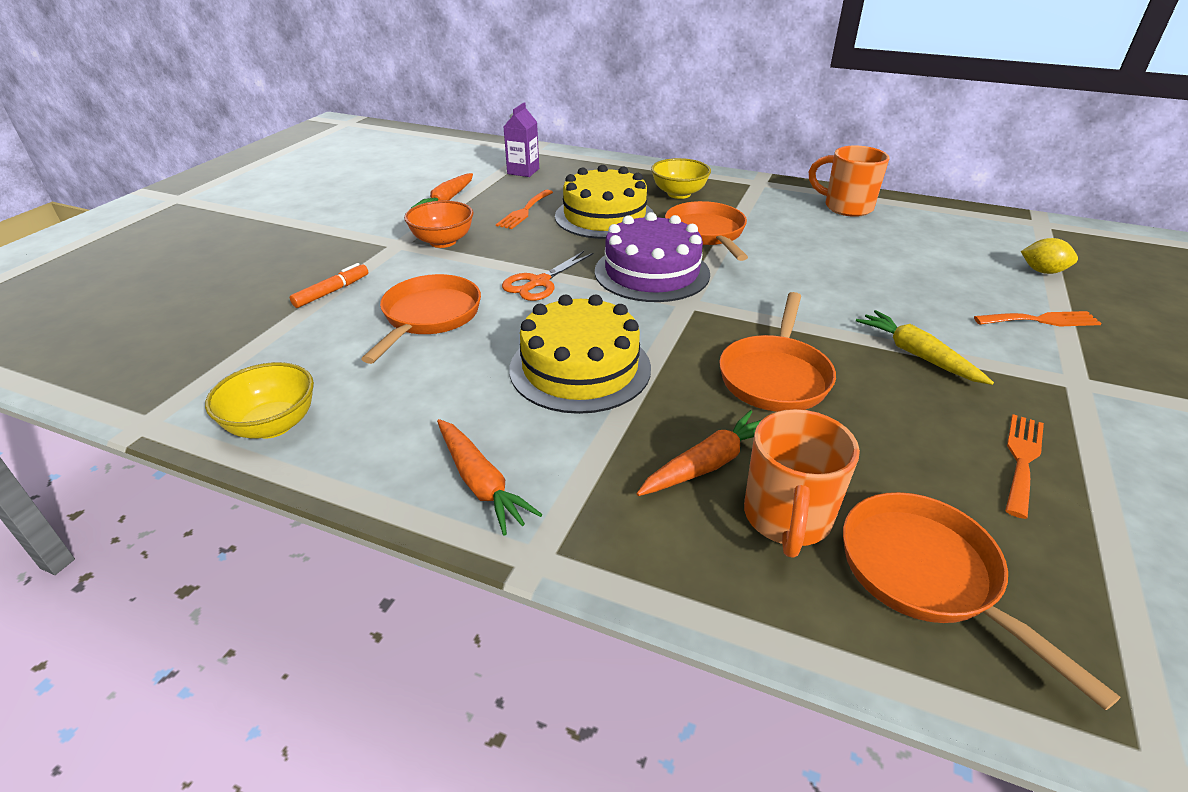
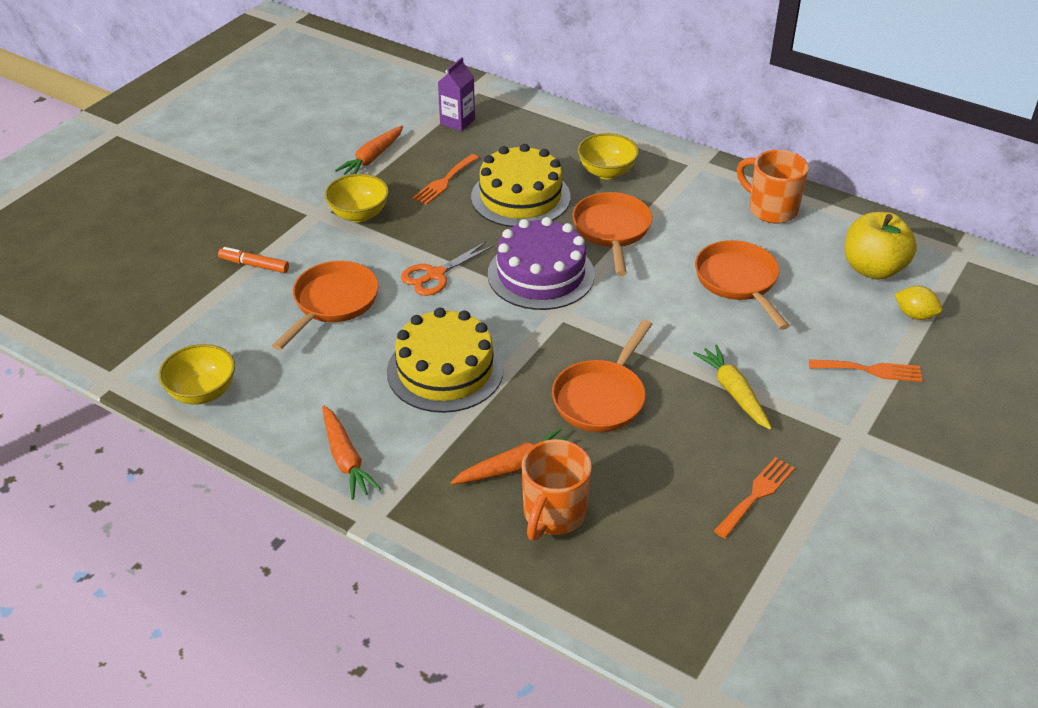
camera: 10 degrees right, 5 degrees up
(332, 291) = (254, 265): orange marker -> orange marker turned 120 degrees counterclockwise
(443, 241) = (359, 214): orange bowl -> yellow bowl
(926, 575) = (629, 565): orange pan -> orange pan (738, 281)
(972, 240) = (873, 269): none -> yellow apple

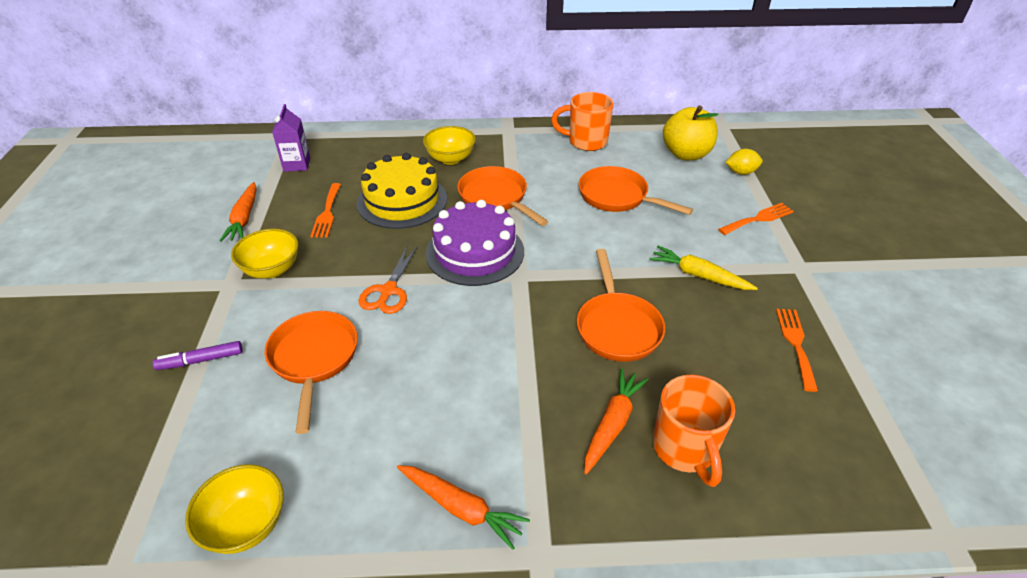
camera: 35 degrees left, 0 degrees up
(254, 265) = (201, 360): orange marker -> purple marker
(445, 370) = (473, 369): yellow cake -> none

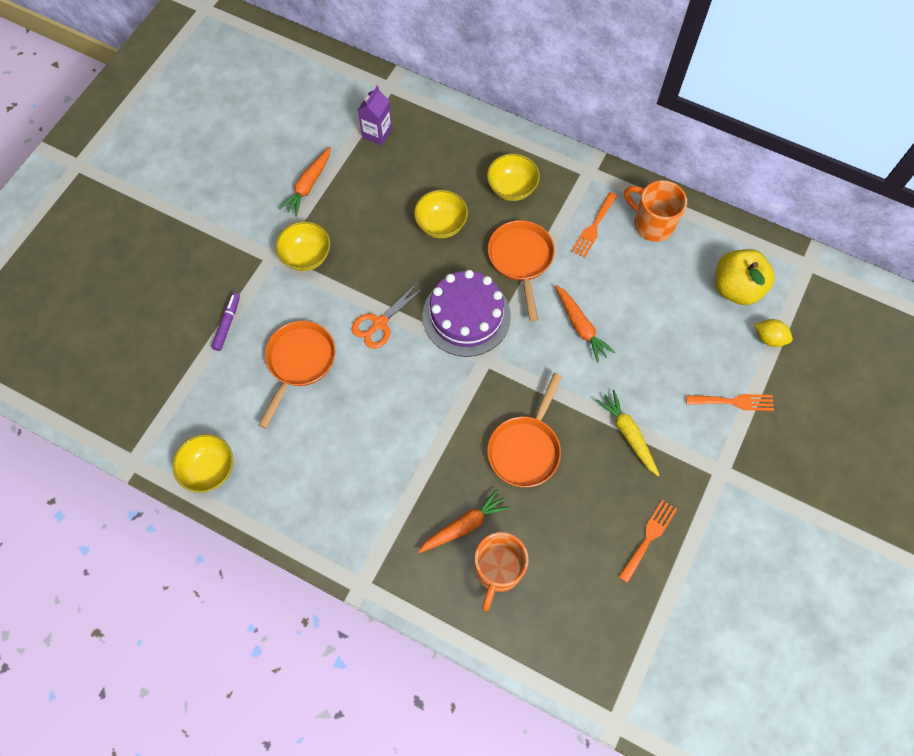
camera: 30 degrees right, 25 degrees up
(201, 360) = (227, 324): purple marker -> purple marker turned 90 degrees clockwise
(327, 213) = (374, 210): orange fork -> orange fork (593, 227)
(402, 201) = (441, 225): yellow cake -> yellow bowl
(461, 508) = (333, 529): orange carrot -> orange carrot (580, 326)
(617, 197) = (628, 311): orange pan -> none

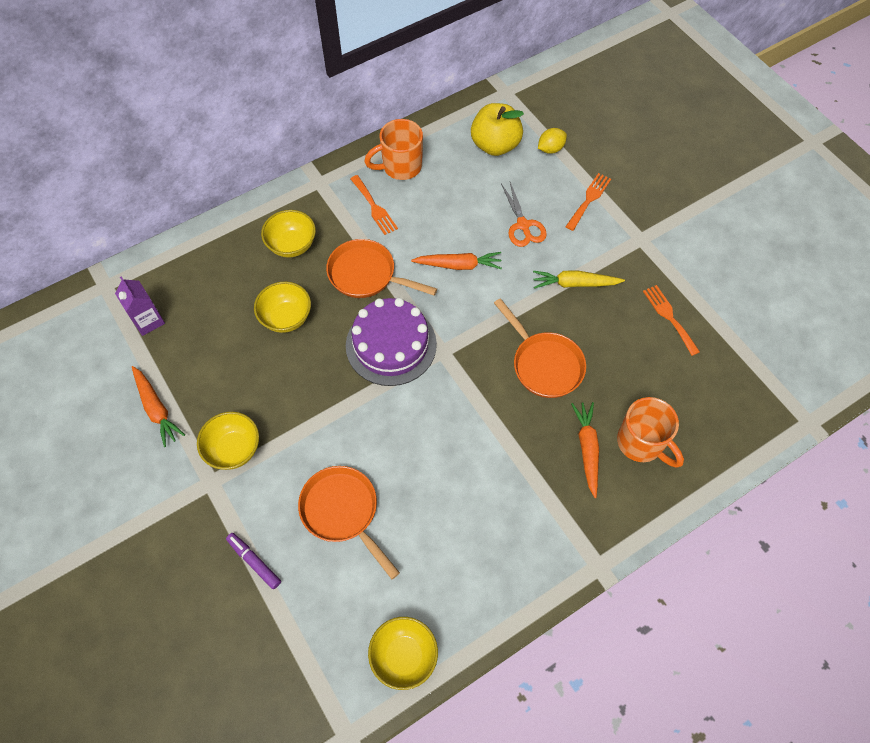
camera: 60 degrees left, 5 degrees down
(379, 323) = (350, 420): orange scissors -> orange scissors (523, 225)

